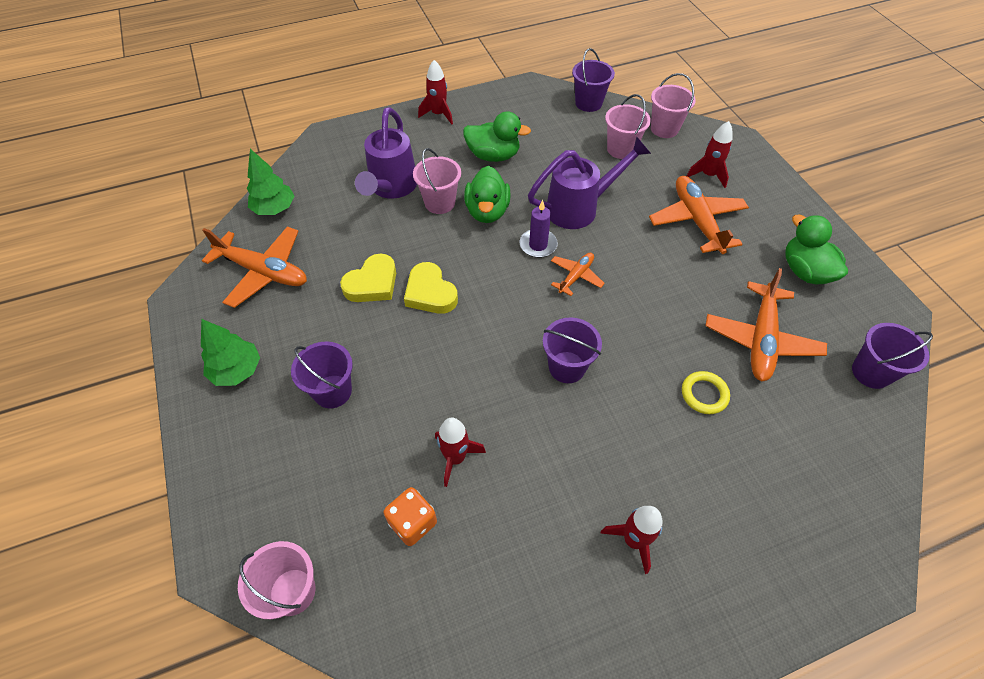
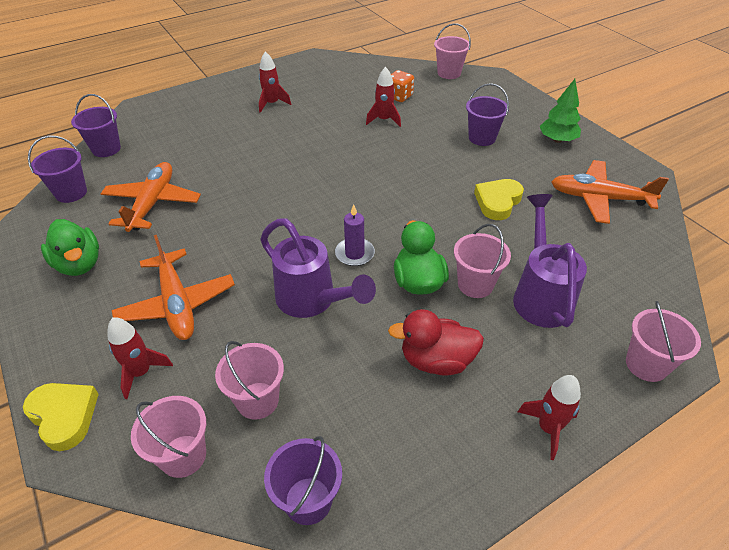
camera: 170 degrees right, 10 degrees down
(274, 209) = (646, 253): green tree -> none
(350, 135) = (646, 364): none -> pink bucket
(430, 293) = (443, 201): yellow heart -> yellow heart (64, 416)
(493, 155) = (436, 360): green duck -> red duck
(567, 367) = (316, 168): purple bucket -> purple bucket (106, 149)
(576, 276) = (313, 230): orange plane -> none
(580, 208) = (313, 301): purple watering can -> purple watering can turned 105 degrees counterclockwise
(704, 394) = (212, 166): yellow ring -> none

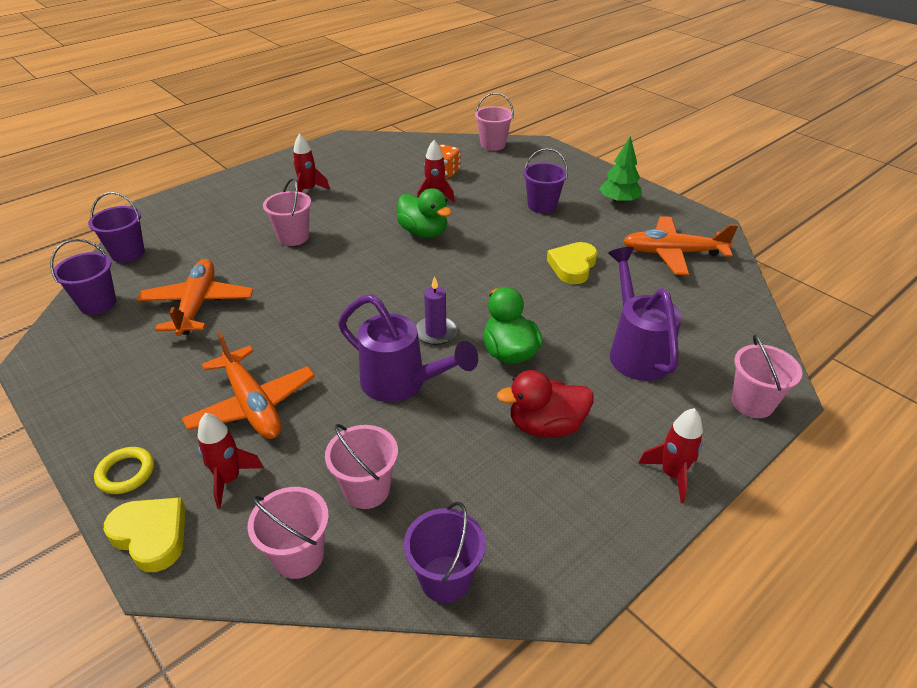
camera: 10 degrees left, 5 degrees down
(57, 354) = (126, 473): none -> yellow ring
(79, 264) = (127, 377): green duck -> green duck (424, 232)
(475, 284) = (568, 348): pink bucket -> pink bucket (293, 237)

